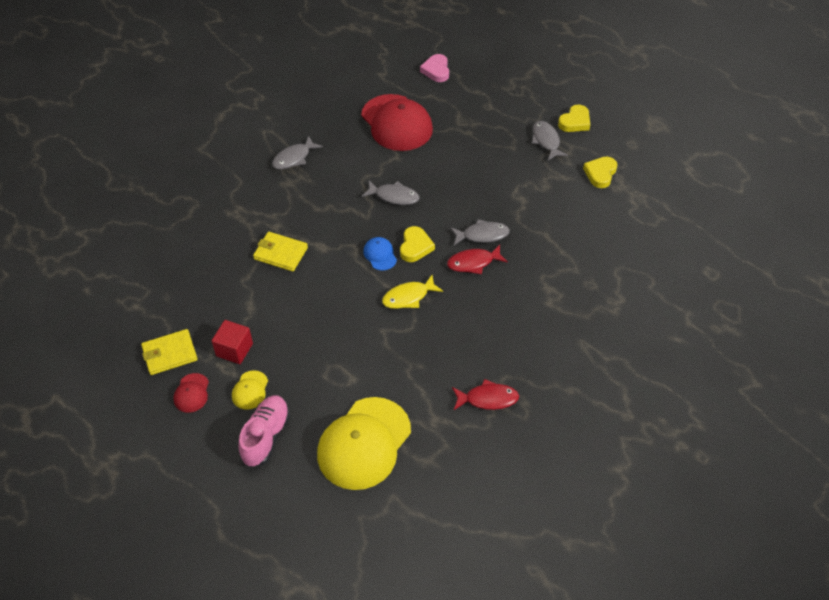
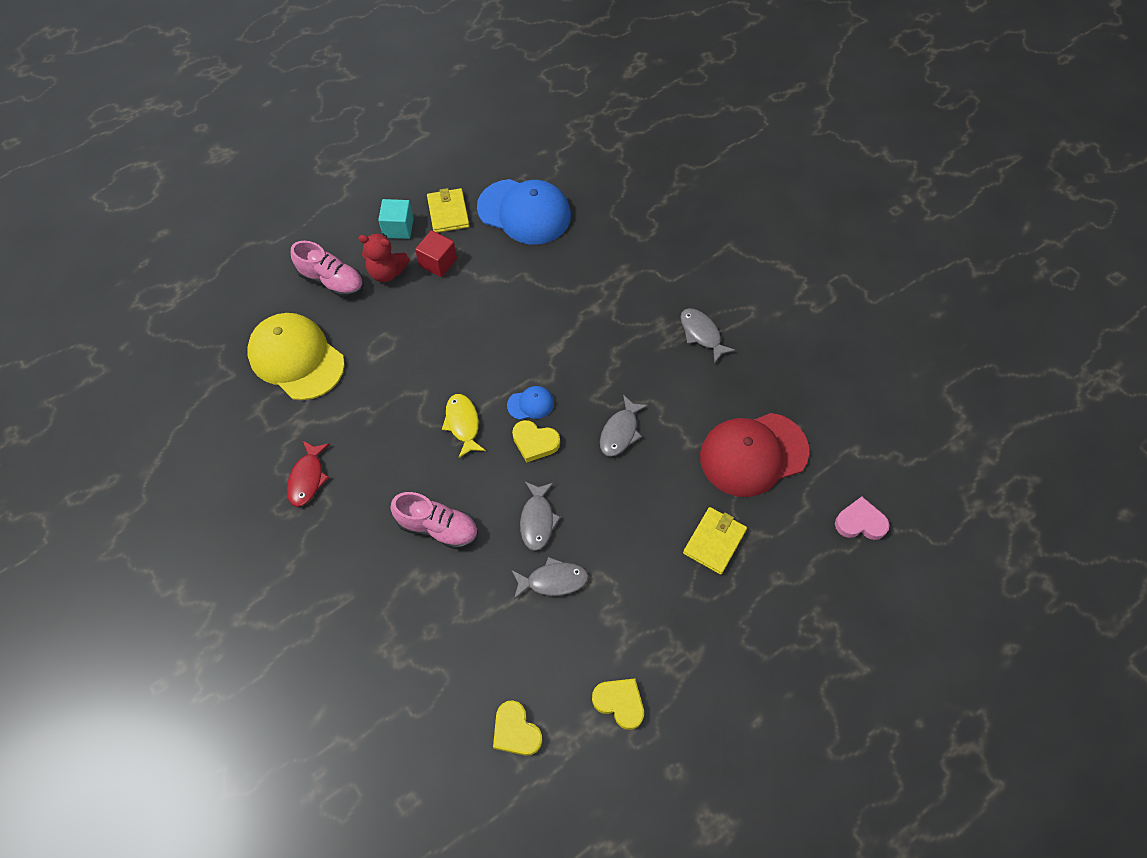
camera: 100 degrees right, 10 degrees up
(167, 292) = (524, 212): none -> blue cap
(191, 393) = (398, 228): red cap -> turquoise cube
(250, 390) = (387, 272): yellow cap -> red teddy bear
(280, 253) = (554, 309): yellow wallet -> yellow wallet (714, 541)
(473, 263) = (496, 501): red fish -> none
(506, 295) = (438, 527): none -> pink shoe
(546, 141) = (696, 643): grey fish -> grey fish (553, 580)
(575, 122) = (732, 696): yellow heart -> yellow heart (516, 731)

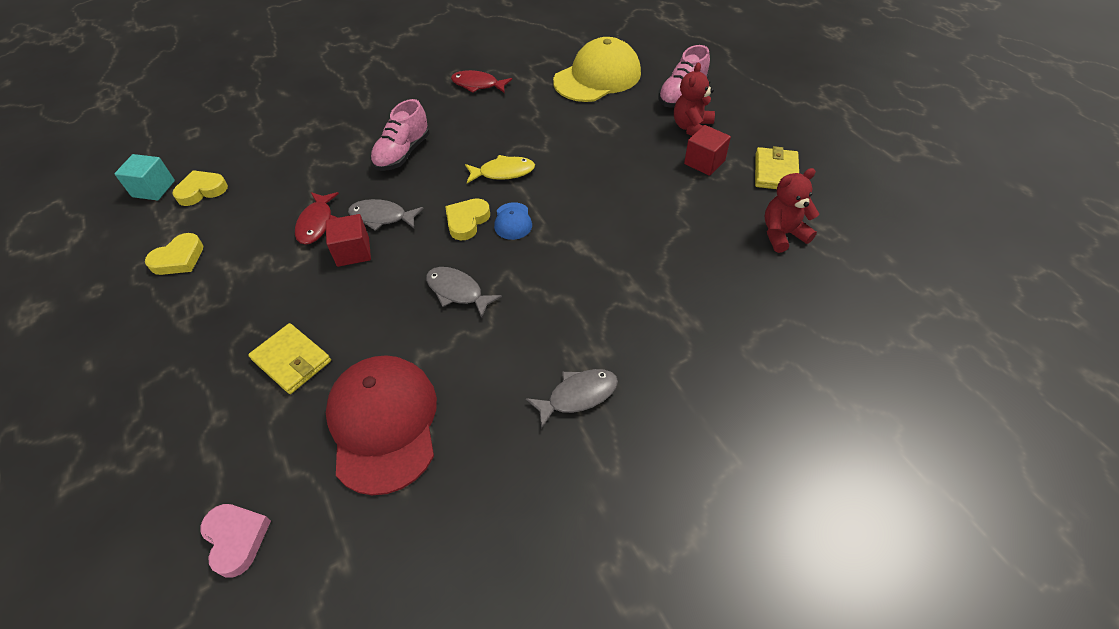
camera: 100 degrees right, 10 degrees down
(398, 228) = (751, 136): turquoise cube -> turquoise cube (153, 189)
(448, 212) = (775, 172): yellow wallet -> yellow wallet turned 75 degrees counterclockwise
(524, 212) = (782, 234): blue cap -> red teddy bear
(553, 580) = (317, 223): grey fish -> red fish
(587, 532) = (353, 252): none -> red cube
(860, 522) = (236, 539): pink heart -> pink heart turned 45 degrees counterclockwise

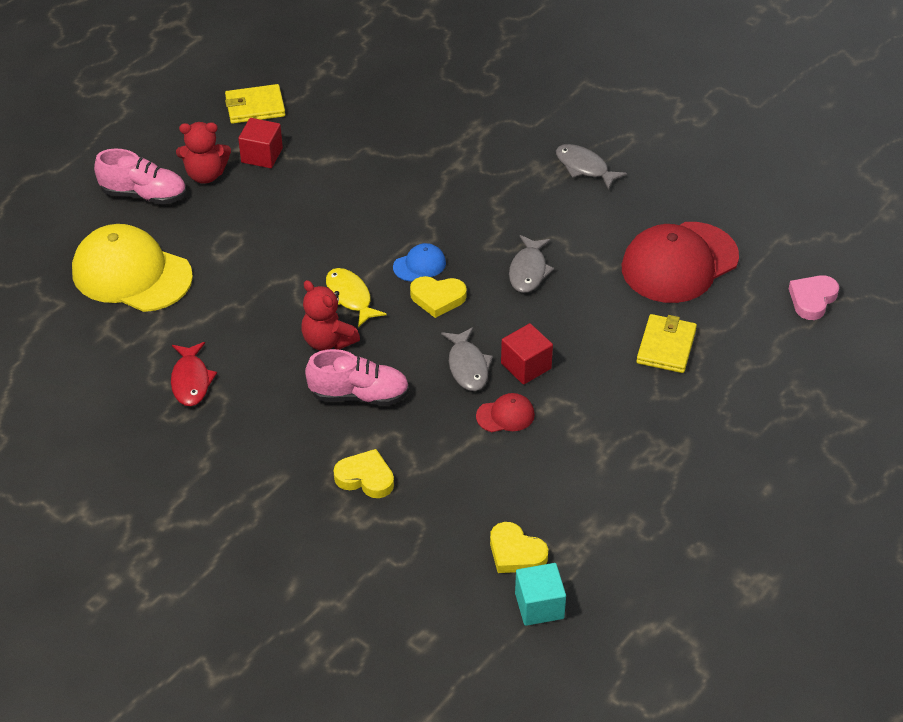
camera: 115 degrees left, 5 degrees down
(179, 259) = (618, 505): yellow heart -> yellow heart (365, 478)
(317, 223) = (505, 415): red fish -> red cap
(782, 234) = (343, 91): red teddy bear -> red teddy bear (328, 341)

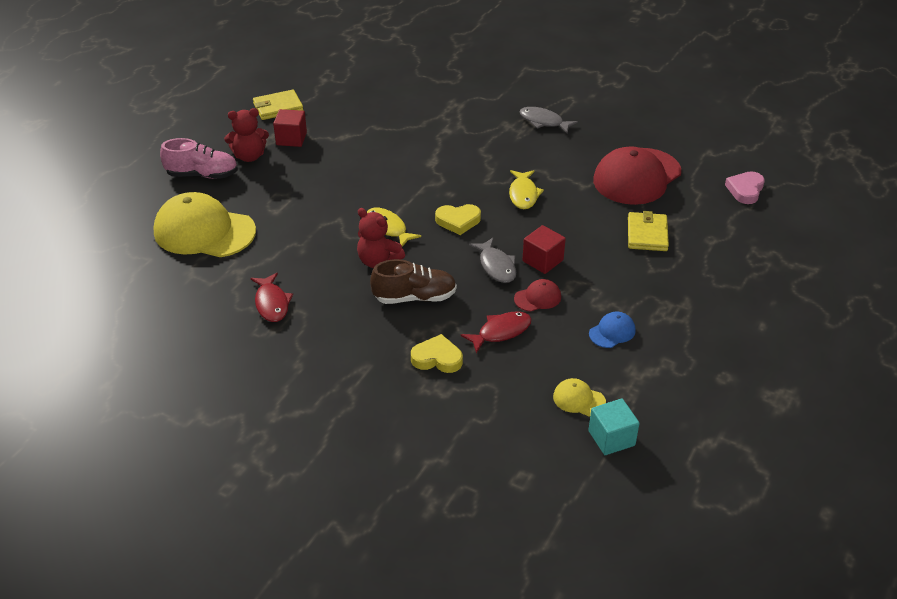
camera: 10 degrees left, 5 degrees down
(359, 395) = (414, 297): pink shoe -> brown shoe
(419, 265) = (437, 200): blue cap -> blue cap (612, 332)
(449, 454) = (501, 332): none -> red fish
(516, 553) = (579, 399): yellow heart -> yellow cap
(528, 271) = (523, 194): grey fish -> yellow fish

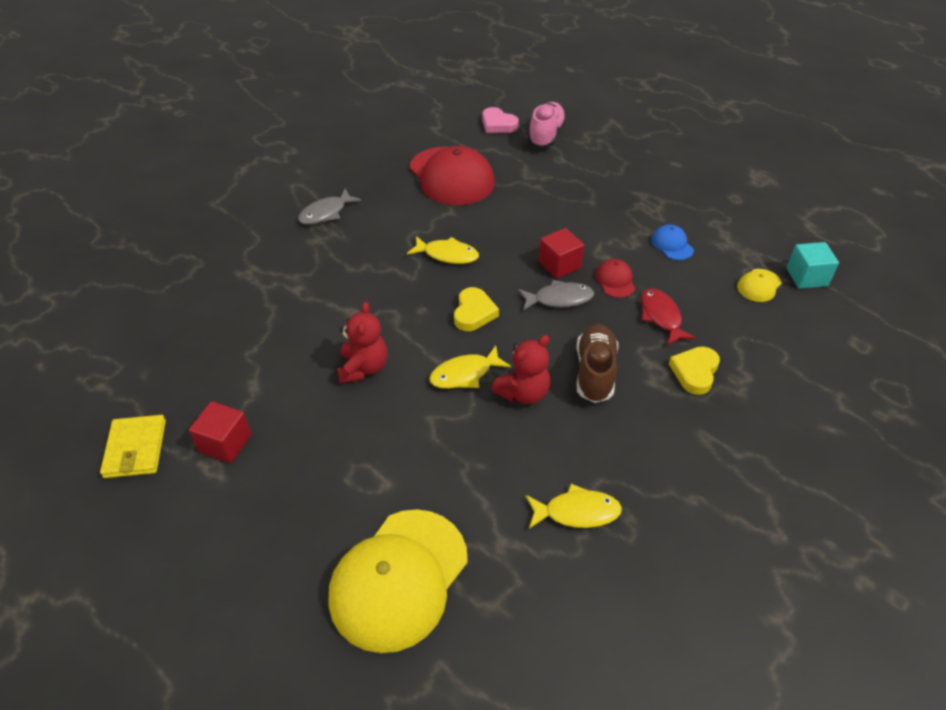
camera: 75 degrees left, 5 degrees up
(202, 175) = (256, 568): pink shoe -> pink shoe (546, 135)
(249, 156) = (240, 500): red teddy bear -> red teddy bear (363, 368)
(272, 303) = (577, 512): red fish -> yellow fish
(647, 234) = (540, 192): yellow wallet -> none

